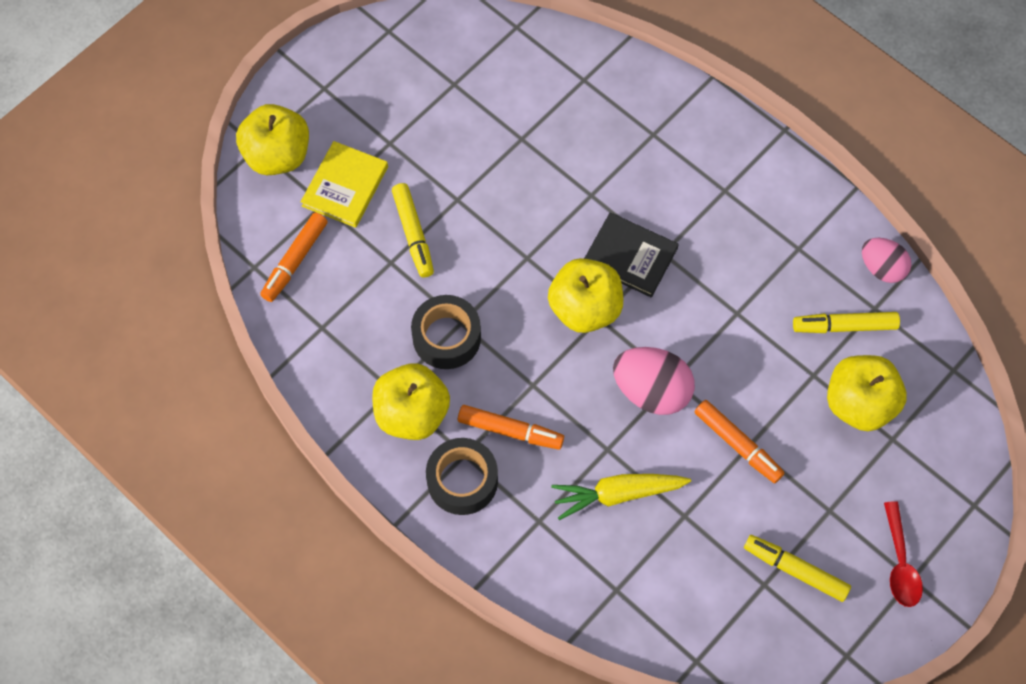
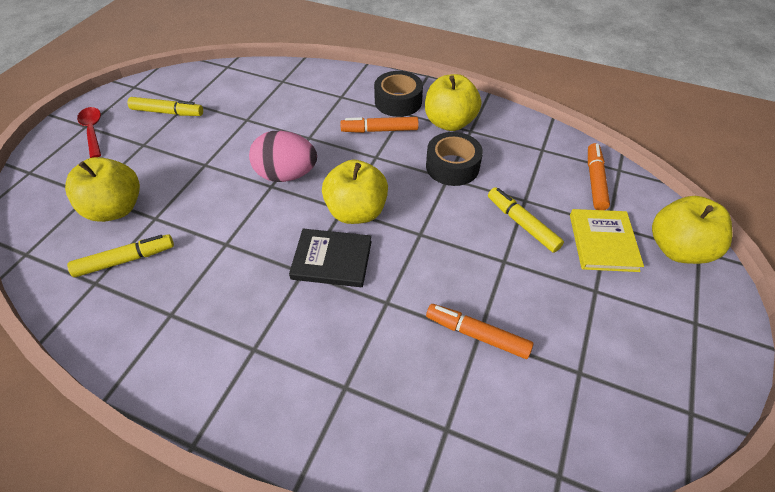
camera: 160 degrees right, 15 degrees down
(618, 494) = (294, 118): yellow carrot -> none
(737, 444) = (214, 161): orange marker -> orange marker (477, 334)
(882, 268) = (83, 320): pink egg -> none

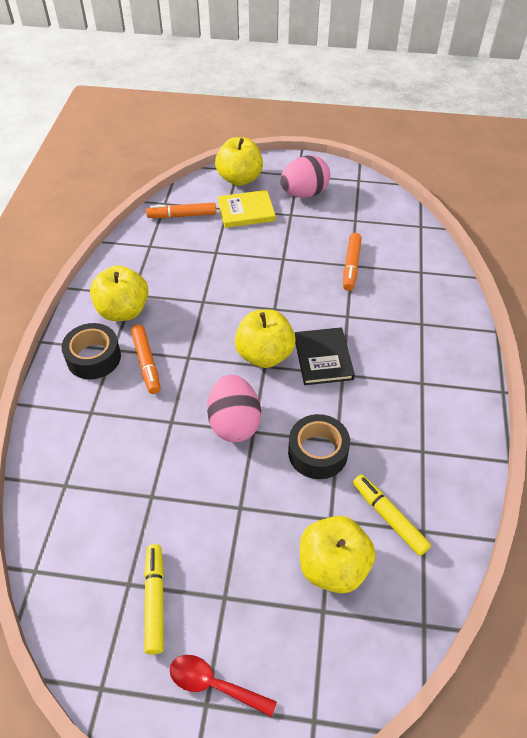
camera: 105 degrees left, 0 degrees up
(93, 131) = (214, 684): red spoon -> red spoon turned 60 degrees clockwise
(452, 166) = (187, 300): black tape -> black tape (317, 452)
(522, 224) = (242, 252): yellow marker -> none
(646, 319) = (304, 193): none -> pink egg

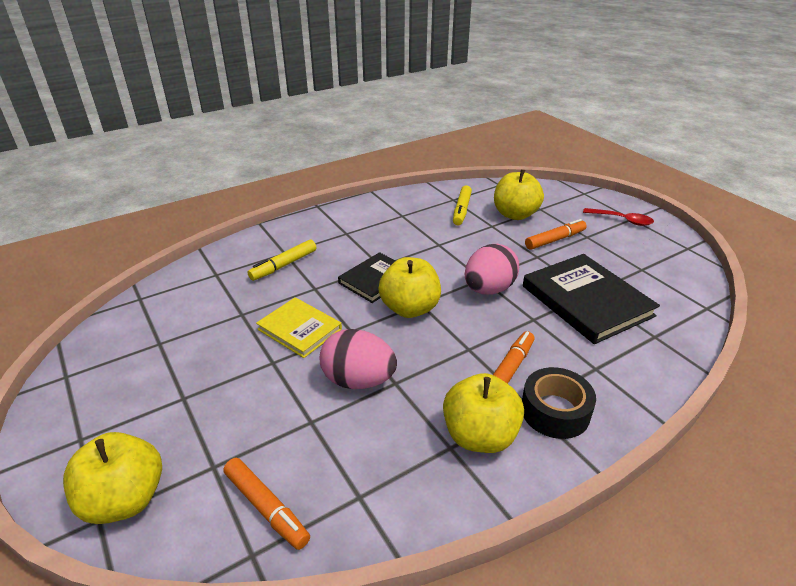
camera: 130 degrees left, 15 degrees down
(147, 480) = (586, 301): none -> black book
(155, 600) = (630, 255): yellow marker -> yellow marker (284, 265)
(214, 684) = (622, 220): red spoon -> red spoon turned 45 degrees counterclockwise
(246, 211) = (206, 442): yellow book -> yellow book (300, 329)
(304, 193) = (127, 409): pink egg -> pink egg (358, 380)
(317, 452) = (458, 247): black tape -> none
(351, 266) = (243, 313): orange marker -> orange marker (555, 240)

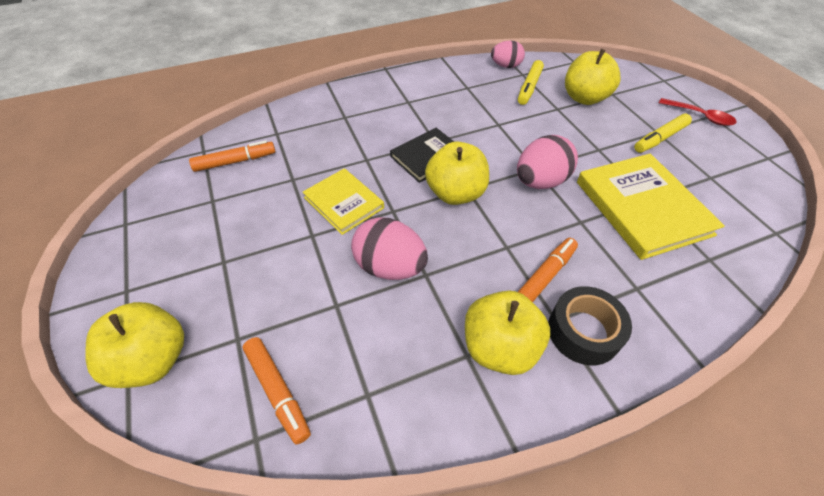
camera: 10 degrees right, 15 degrees up
(284, 265) = (341, 131): yellow marker -> yellow marker (660, 138)
(435, 194) = (506, 66): none -> pink egg
(555, 240) = (621, 132): orange marker -> orange marker (235, 161)
(586, 301) = (642, 208): black book -> yellow book

